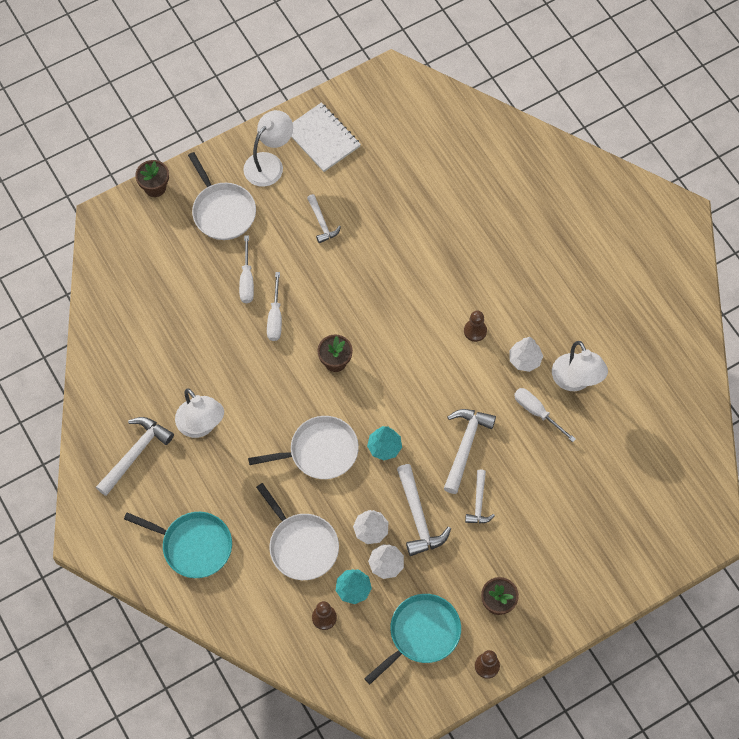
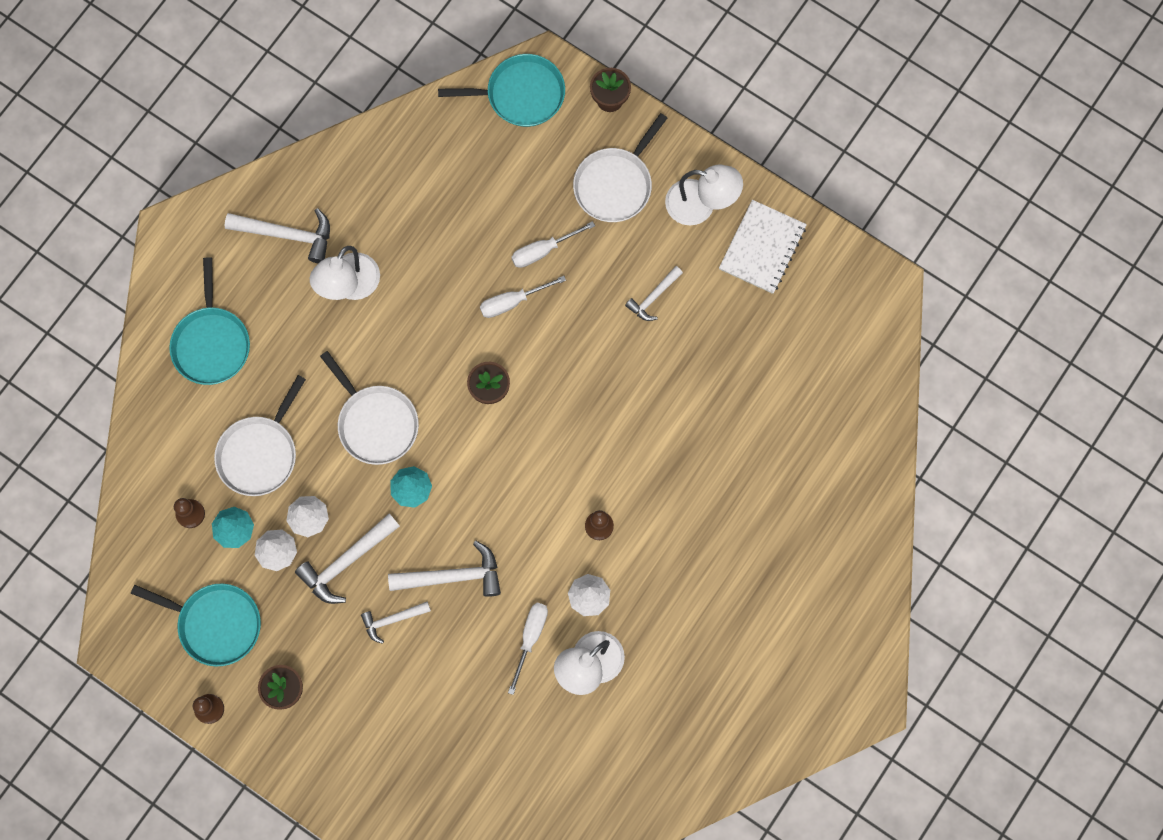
camera: 65 degrees right, 10 degrees up
(117, 244) = (521, 94): none -> turquoise pan

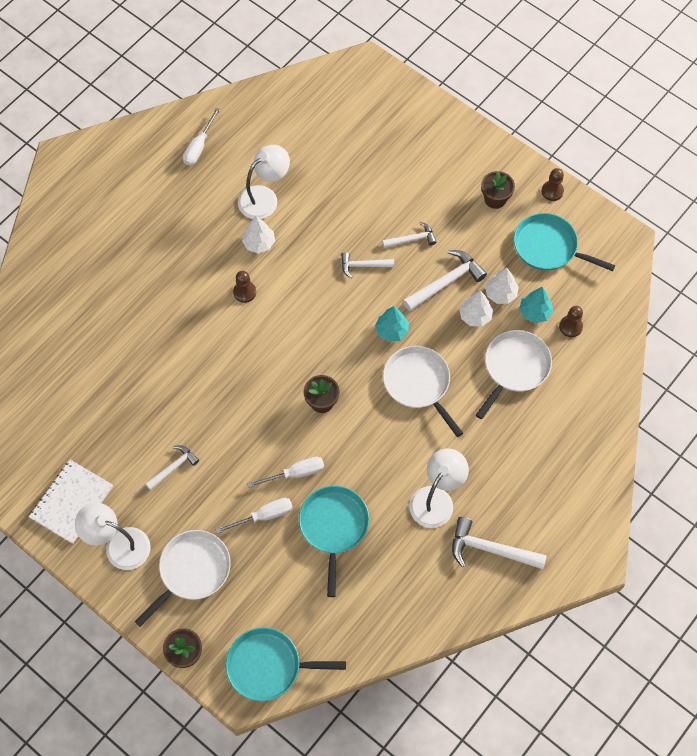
camera: 175 degrees left, 10 degrees down
(211, 343) = (556, 459): turquoise pan -> turquoise pan (333, 526)
(453, 576) = (363, 266): white hammer -> white hammer, size x0.61
(530, 638) = (307, 219): white screwdriver -> white screwdriver (199, 146)

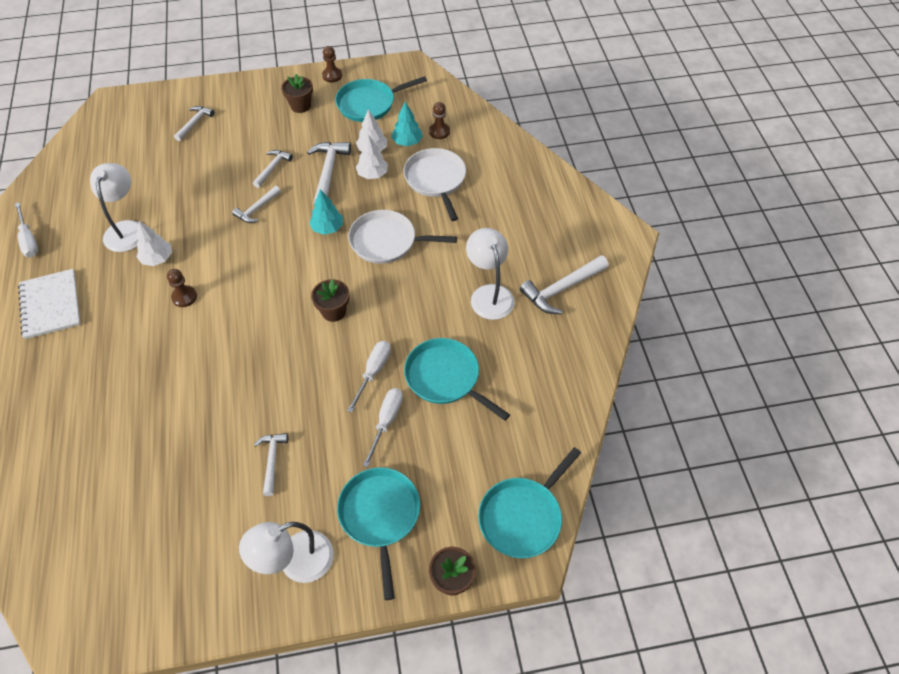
camera: 50 degrees left, 10 degrees down
(72, 502) = (212, 574): white notebook -> white notebook (50, 305)
(192, 570) = (380, 515): white pan -> turquoise pan
(402, 142) = (194, 123): none -> white hammer

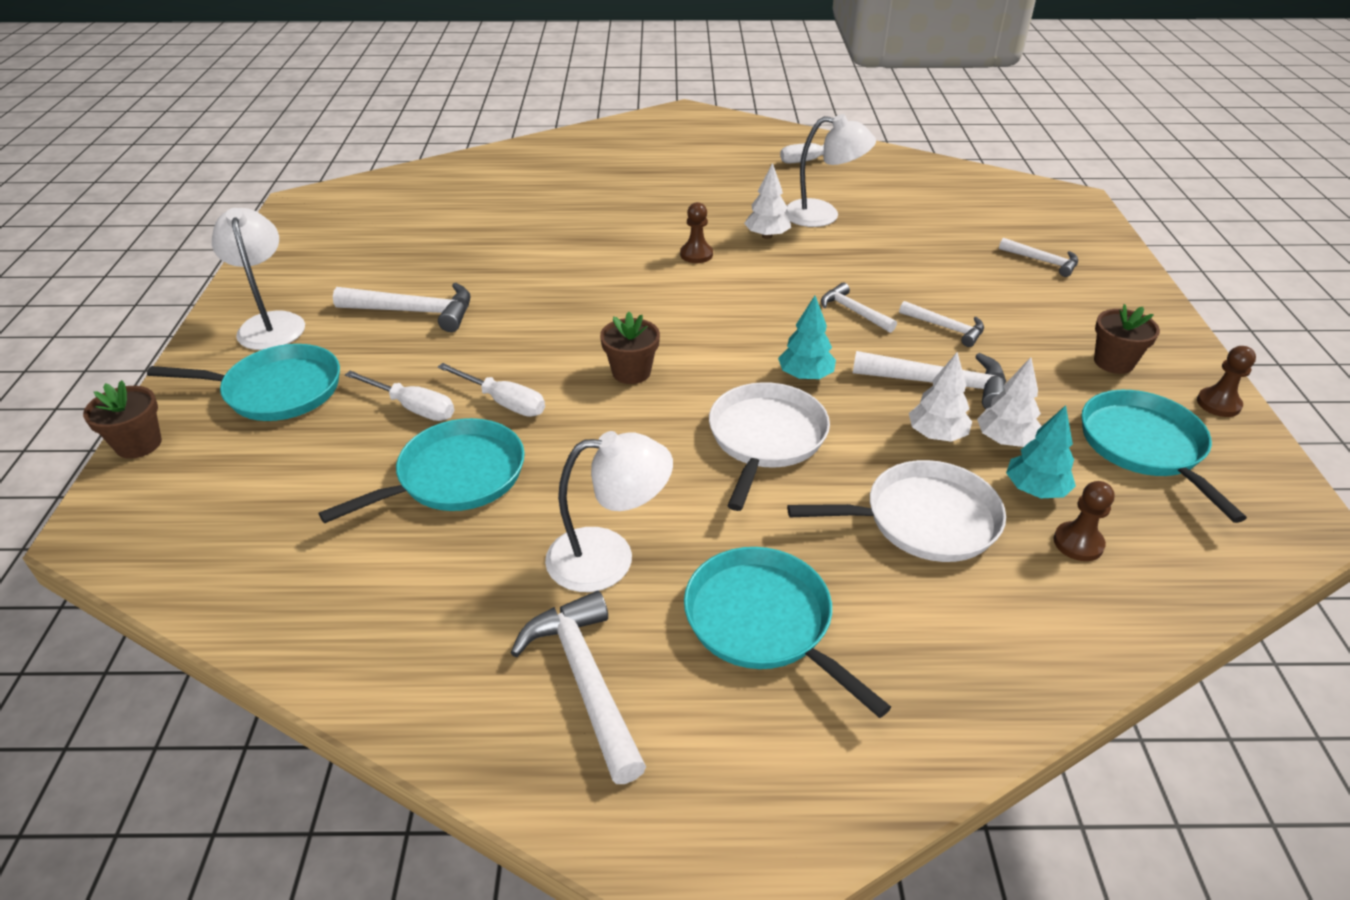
camera: 100 degrees right, 15 degrees down
(50, 305) = (709, 176): white notebook -> none
(272, 460) = (415, 312): white hammer -> white hammer, size x1.63
(522, 517) = (163, 530): turquoise pan -> turquoise pan (763, 622)

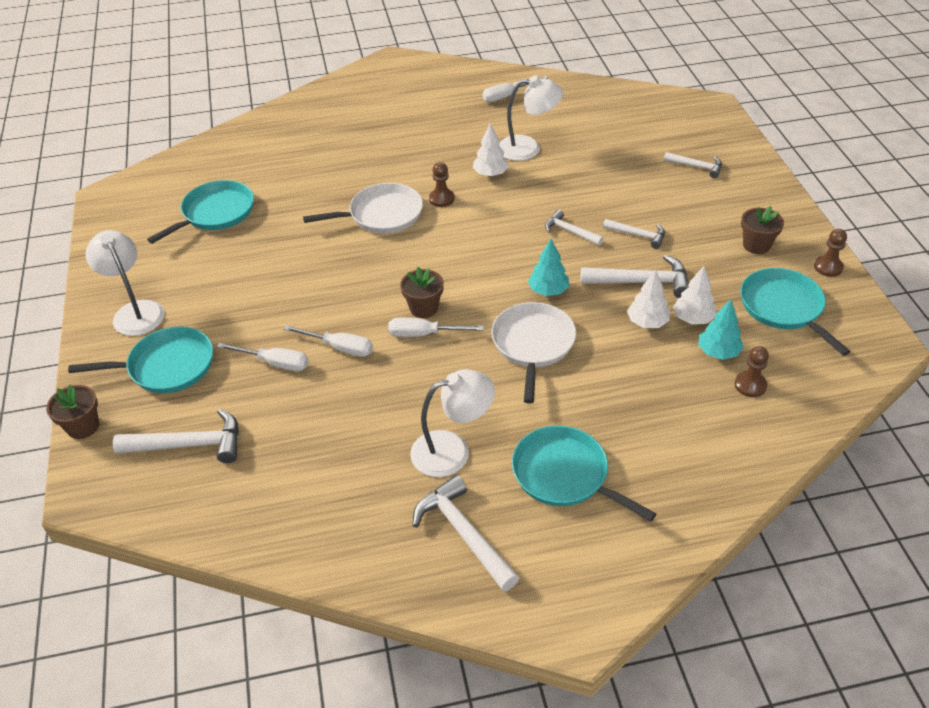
camera: 10 degrees left, 5 degrees up
(415, 312) = (243, 283): white hammer -> white hammer (189, 445)
(455, 476) = (326, 410): turquoise pan -> turquoise pan (215, 213)
(621, 403) = (424, 334): none -> white screwdriver
(924, 519) = (651, 386): white pan -> white pan (382, 215)

